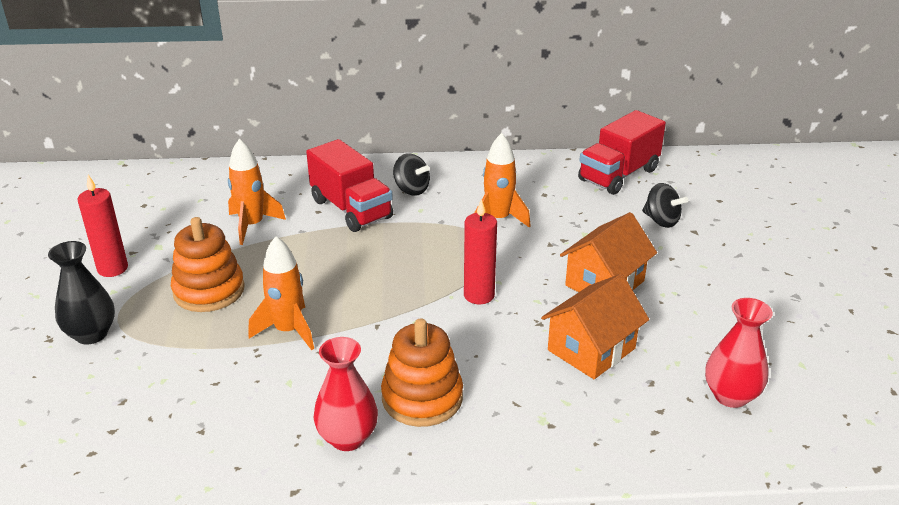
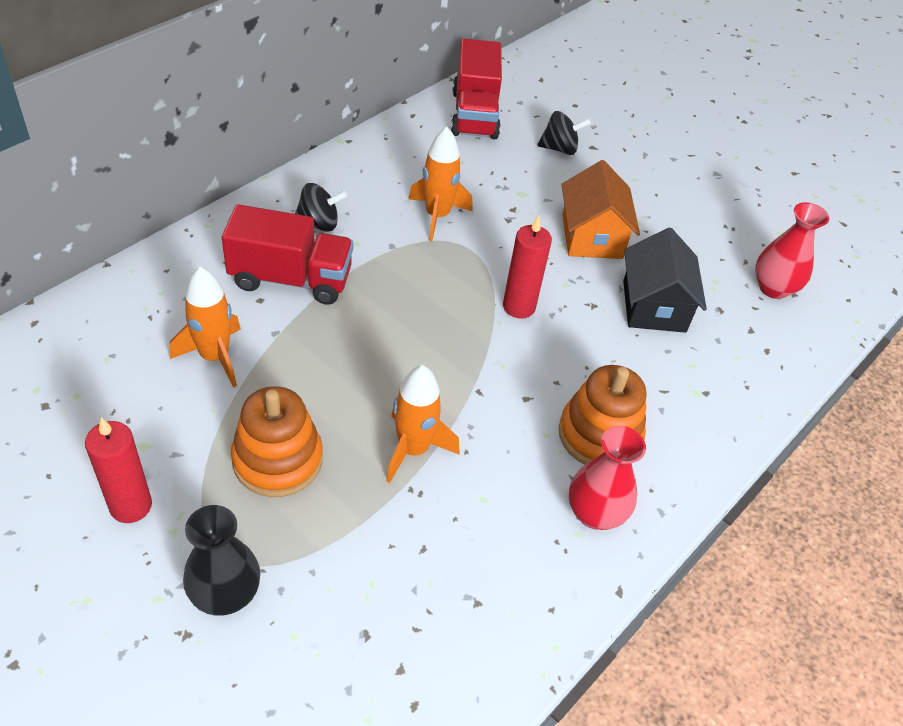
camera: 50 degrees left, 15 degrees up
(591, 349) = (654, 306): orange house -> black house

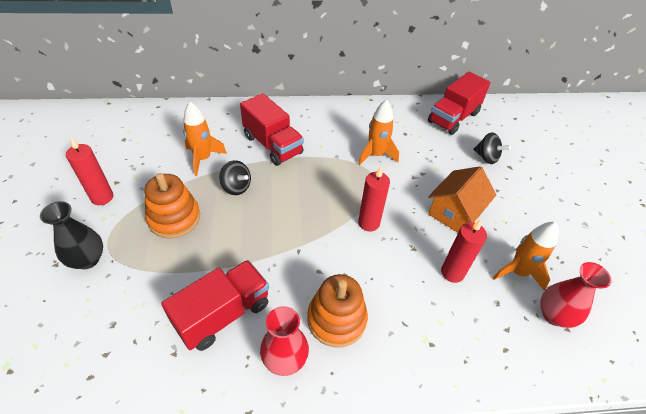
camera: 45 degrees right, 0 degrees up
(319, 223) = (313, 128): black spinning top -> black spinning top (236, 187)
(413, 449) = (234, 256): orange rocket -> orange rocket (518, 272)
(479, 521) = (223, 314): none -> red truck
(654, 306) = (452, 272): black house -> red candle

